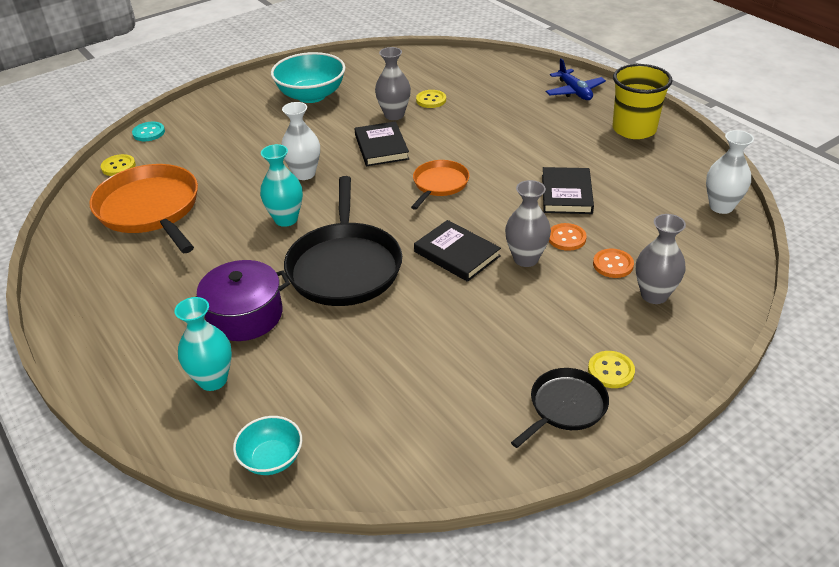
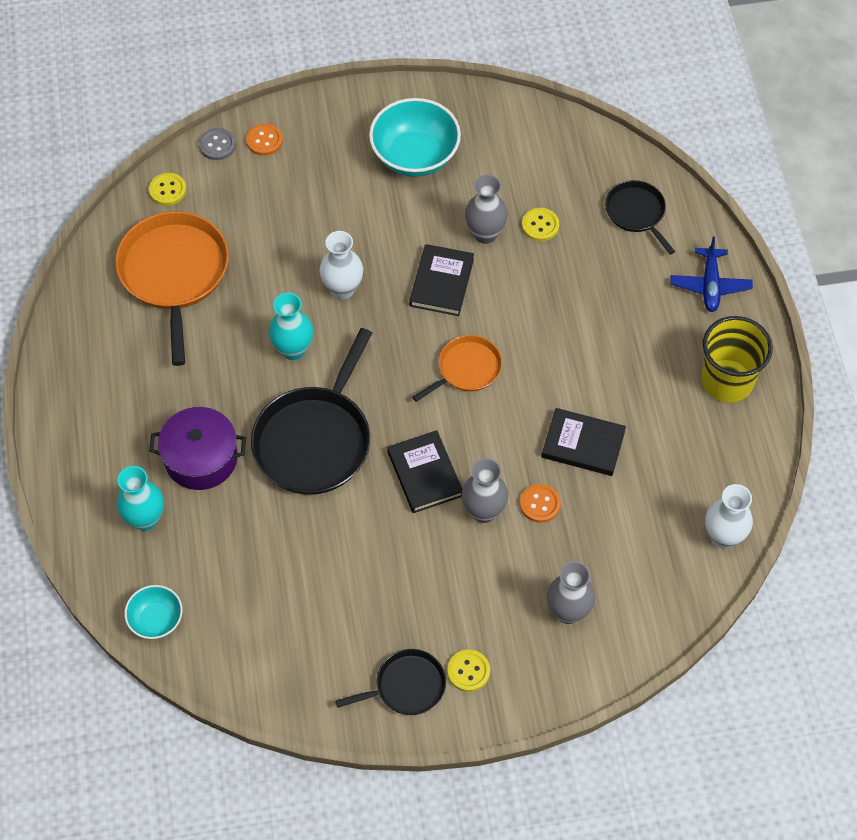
camera: 25 degrees right, 20 degrees up
(149, 133) = (217, 145): turquoise button -> grey button
(492, 76) = (636, 213): none -> black pan
(566, 194) = (583, 444): black book -> black book turned 75 degrees clockwise
(613, 264) = (558, 558): orange button -> orange button (264, 140)

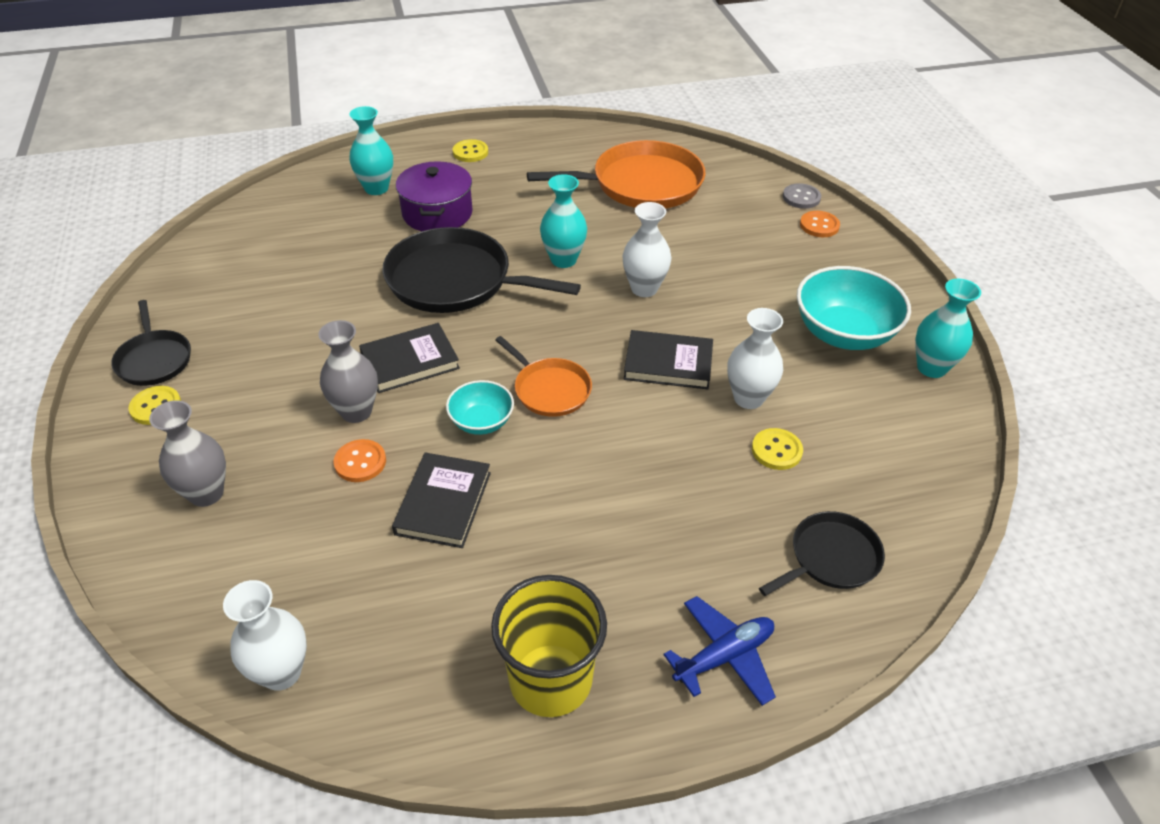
camera: 85 degrees right, 15 degrees down
(156, 620) = (273, 201): turquoise bowl -> turquoise bowl (481, 422)
(167, 190) = (736, 173): yellow button -> yellow button (470, 152)
(459, 108) = (931, 368): none -> turquoise vase
(485, 234) = (748, 398): grey vase -> white vase
(710, 285) = (724, 656): blue plane -> blue plane turned 150 degrees clockwise

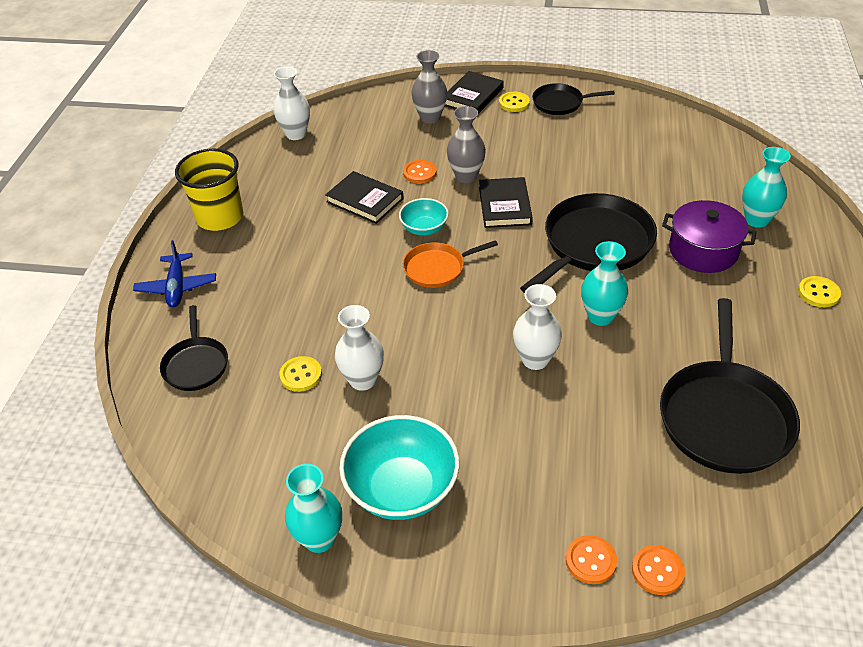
camera: 115 degrees right, 0 degrees up
(641, 184) = (724, 416): orange pan -> black pan
(668, 363) = (429, 343): black book -> black book (473, 96)
(801, 197) = (657, 571): grey button -> orange button

